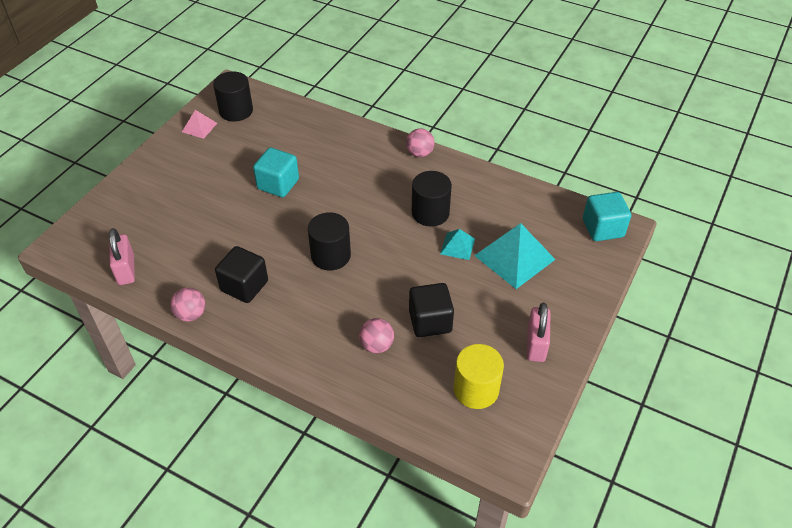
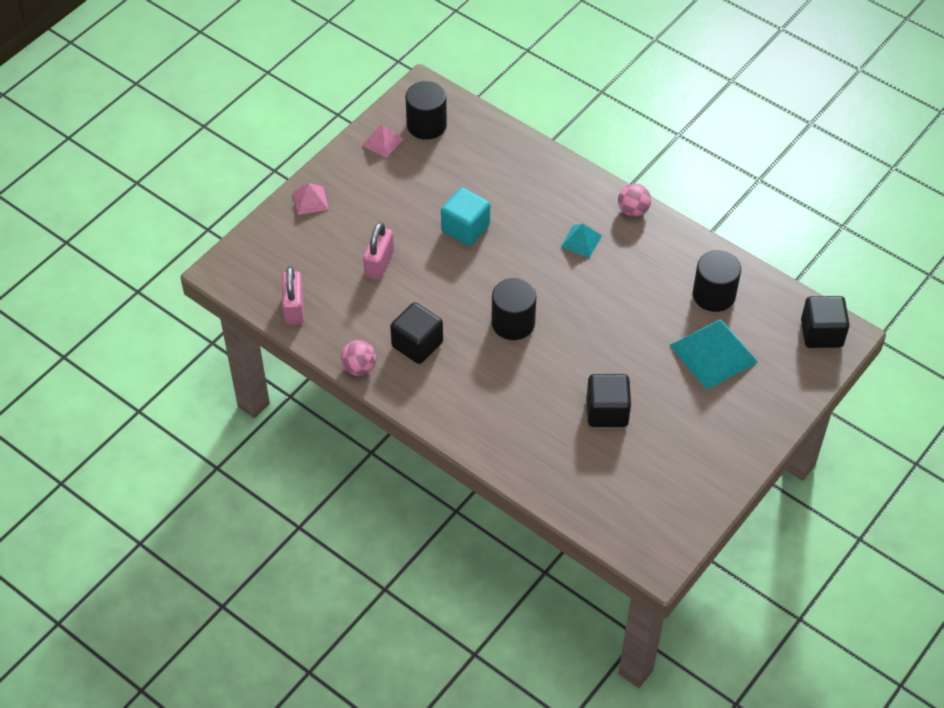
camera: 10 degrees right, 5 degrees up
(138, 179) = (310, 200): none -> pink pyramid
(376, 345) = (547, 429): pink ball -> none
(430, 213) = (631, 287): black cylinder -> black cylinder (714, 295)
(457, 246) = (653, 331): turquoise pyramid -> turquoise pyramid (581, 241)
(476, 389) = (640, 489): yellow cylinder -> none
(536, 344) = (713, 452): pink padlock -> pink padlock (379, 264)
(603, 228) = (821, 333): turquoise cube -> black cube

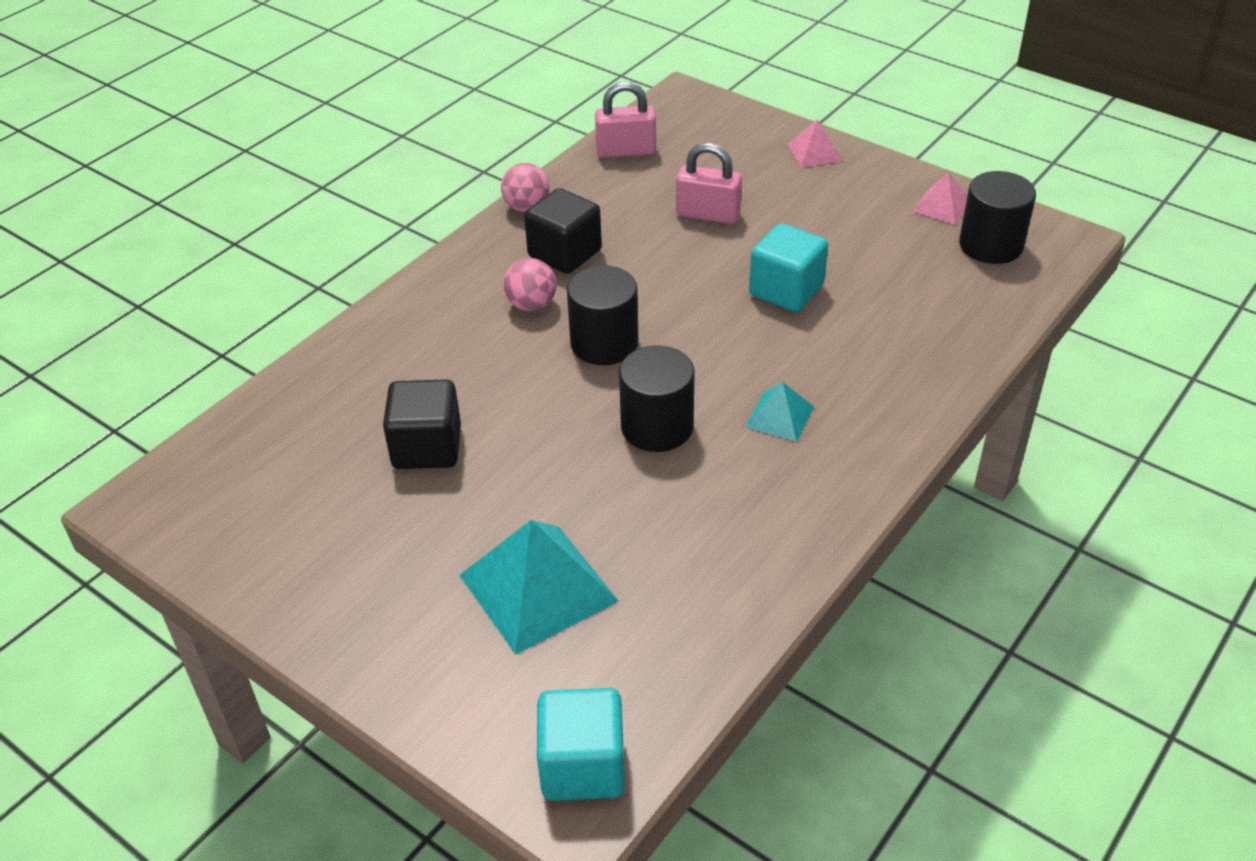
camera: 90 degrees right, 10 degrees down
(633, 210) = (861, 482): pink ball -> pink ball (531, 305)
(714, 295) = (673, 592): black cylinder -> black cylinder (657, 427)
(821, 333) = (583, 766): black cube -> turquoise cube

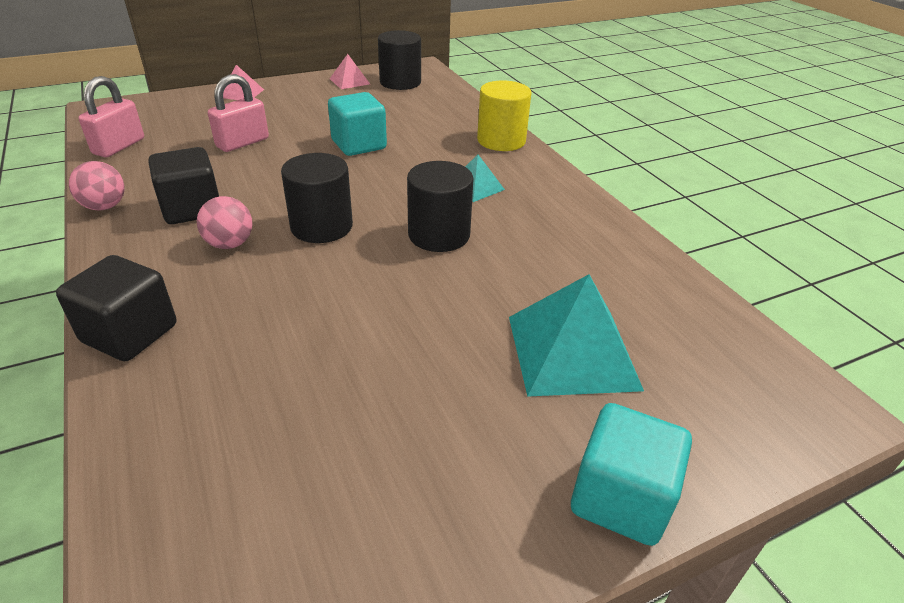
camera: 65 degrees left, 5 degrees down
(427, 447) = (342, 364): black cube -> black cube (130, 333)
(583, 766) = (783, 391): turquoise cube -> turquoise cube (620, 498)
(919, 395) = (501, 140): none -> yellow cylinder

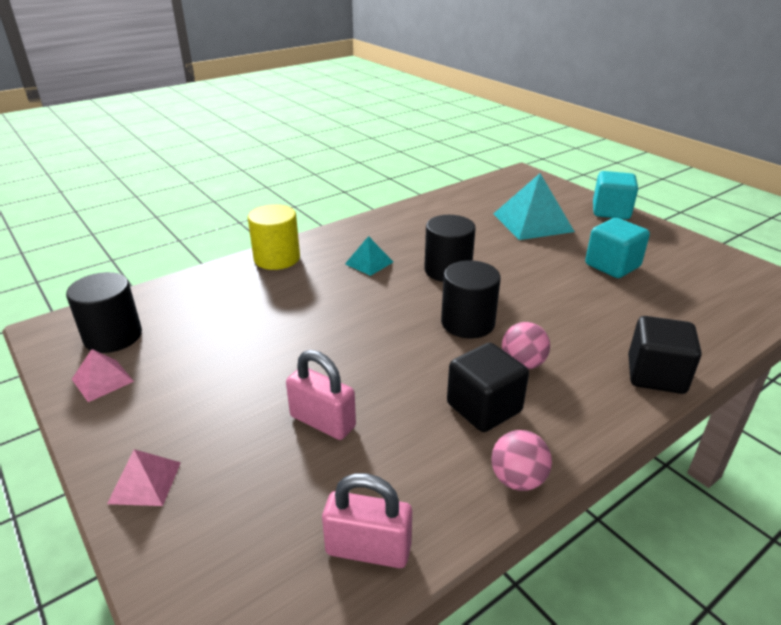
camera: 100 degrees left, 5 degrees down
(359, 145) = (305, 334): turquoise cube -> turquoise cube (612, 266)

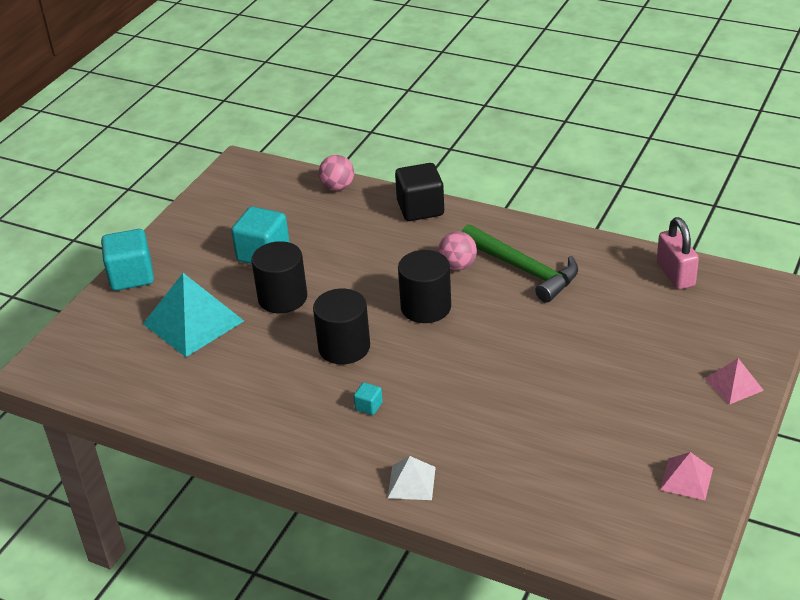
camera: 115 degrees left, 5 degrees up
(113, 336) = (637, 517): black cylinder -> black cylinder (282, 298)
(277, 258) = (411, 482): yellow cylinder -> white pyramid
(323, 421) = (606, 333): pink padlock -> none
(369, 263) = (368, 406): turquoise pyramid -> turquoise cube
(484, 408) = (523, 269): black cube -> green hammer
(517, 479) = (573, 240): pink ball -> pink ball (337, 187)

